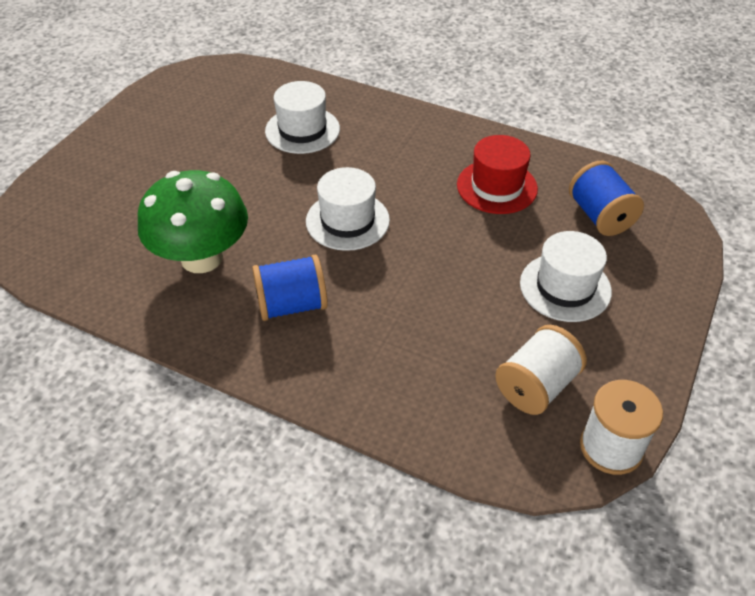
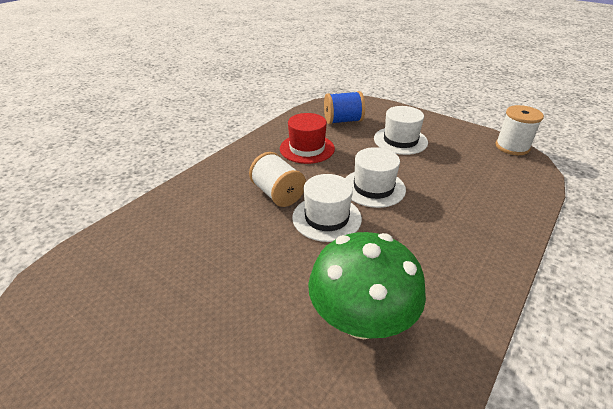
camera: 80 degrees left, 10 degrees down
(291, 305) = (422, 258): blue spool -> none
(302, 130) = (194, 233): white hat -> white hat (373, 188)
(536, 386) = (478, 161): white spool -> white spool (278, 194)

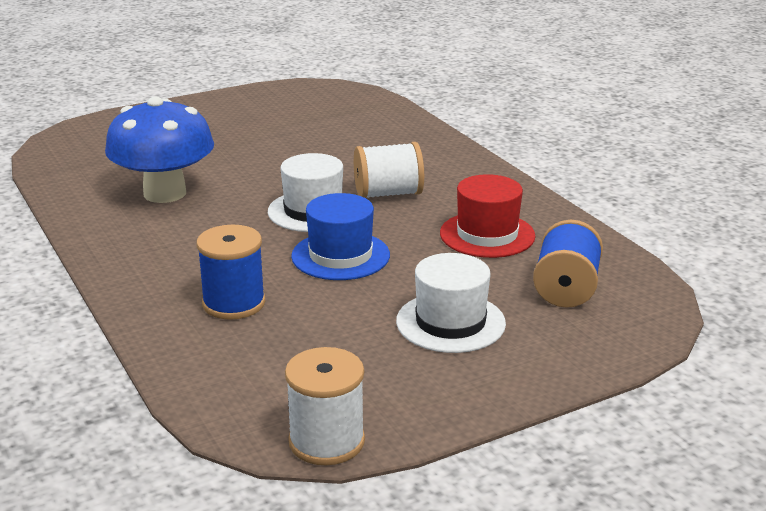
camera: 115 degrees right, 10 degrees down
(361, 320) = (165, 193): green mushroom -> blue mushroom
(373, 188) = (340, 255): white hat -> blue hat
(461, 207) = (234, 303): none -> blue spool

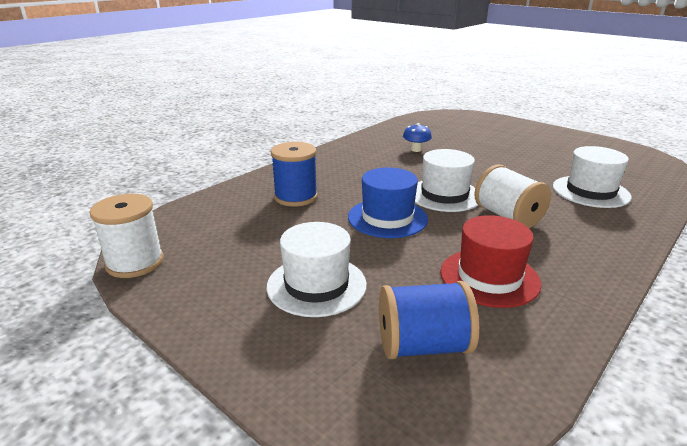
camera: 70 degrees right, 0 degrees up
(165, 193) = (416, 149): blue mushroom -> blue mushroom, size x0.40
(369, 140) = (590, 191): none -> white hat

